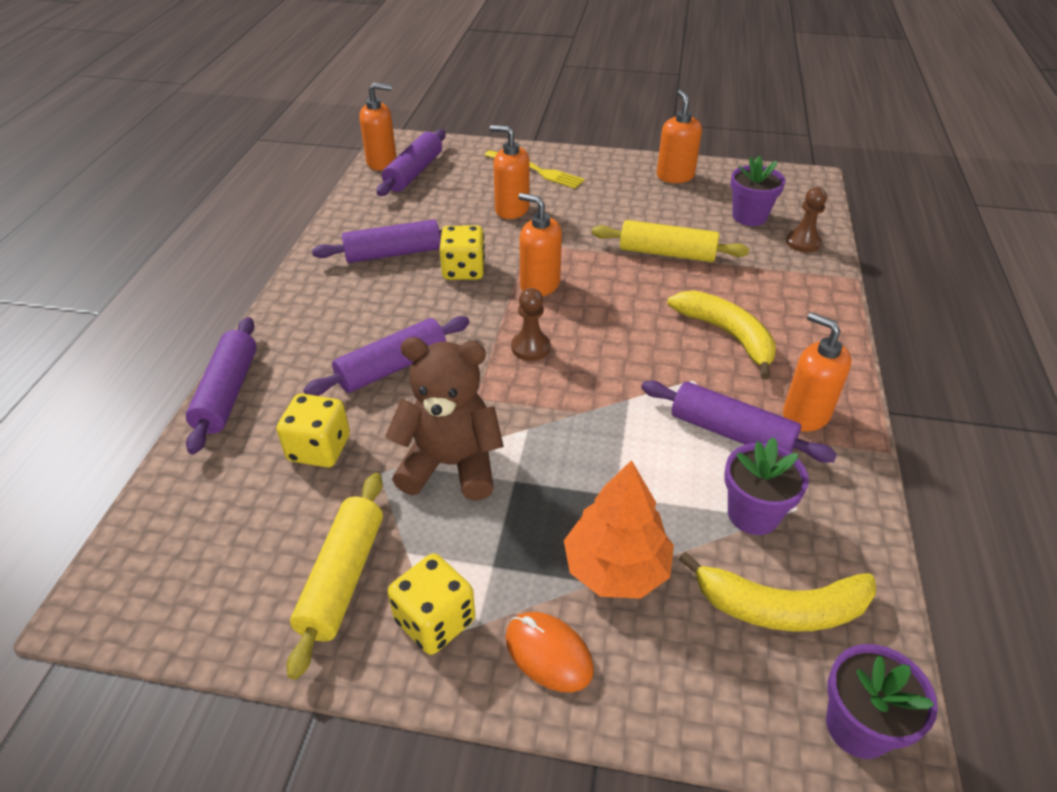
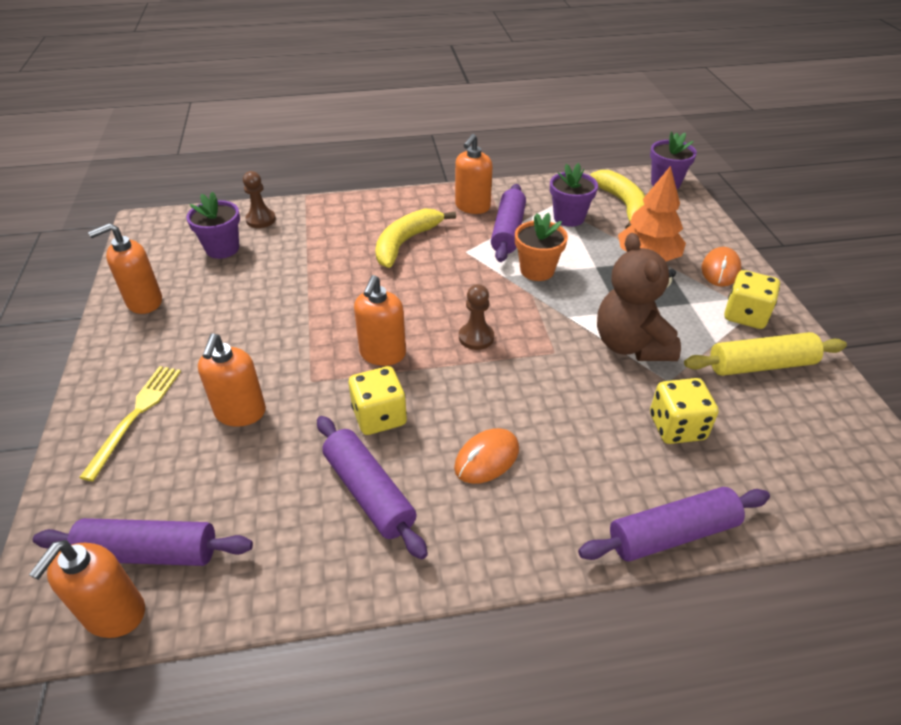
camera: 110 degrees left, 0 degrees up
(379, 315) = (486, 458): none -> orange mouse
(382, 162) = (114, 614): orange soap dispenser -> orange soap dispenser turned 135 degrees counterclockwise
(392, 367) = (554, 418): purple rolling pin -> none
(629, 432) = (537, 270): none -> orange flower pot
(667, 253) = (300, 286): yellow rolling pin -> none

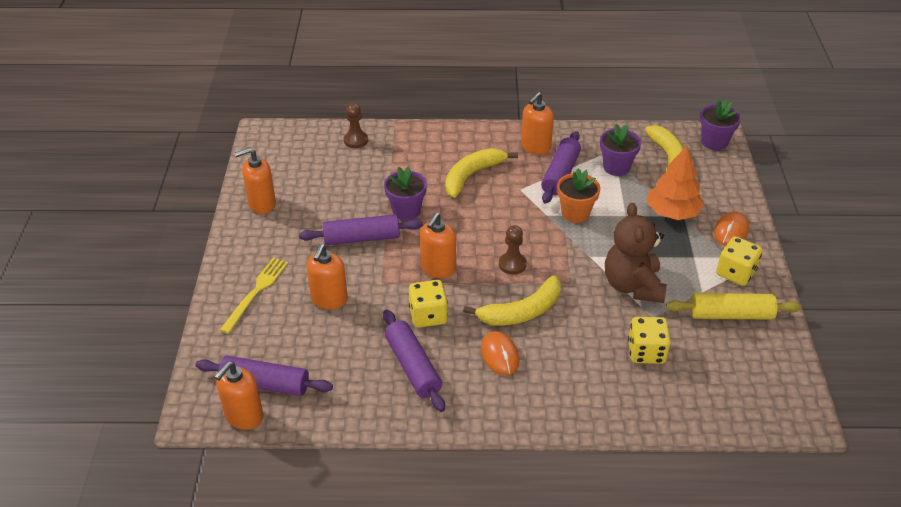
camera: 10 degrees right, 0 degrees up
(222, 249) = (323, 164): purple flower pot -> purple flower pot (406, 211)
(486, 458) = (499, 355): orange mouse -> orange mouse turned 75 degrees counterclockwise
(502, 395) = (522, 311): none -> yellow banana
(672, 534) = (616, 422): purple rolling pin -> purple rolling pin (361, 238)

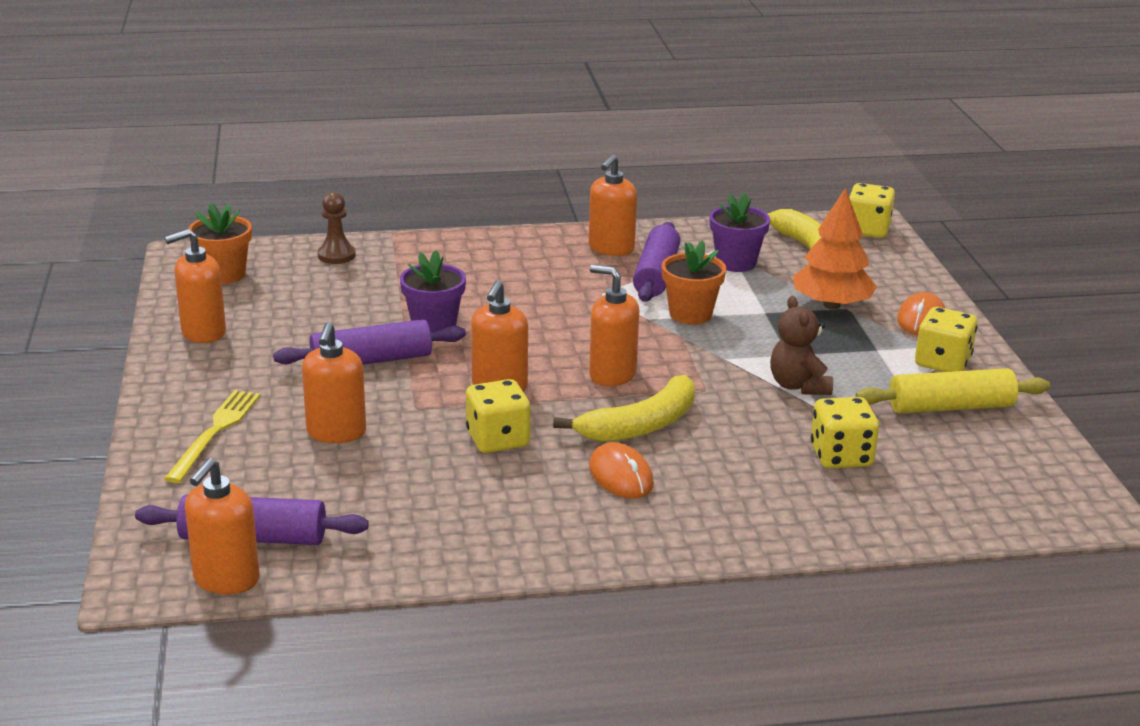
camera: 10 degrees left, 15 degrees down
(282, 153) = (224, 275): none -> orange flower pot
(412, 366) = (488, 499): purple rolling pin -> none
(472, 176) = (524, 283): yellow banana -> none
(512, 264) = (612, 374): brown pawn -> orange soap dispenser
(633, 285) = (798, 386): brown teddy bear -> brown teddy bear, size x0.65
(714, 142) = (867, 230): purple flower pot -> yellow dice

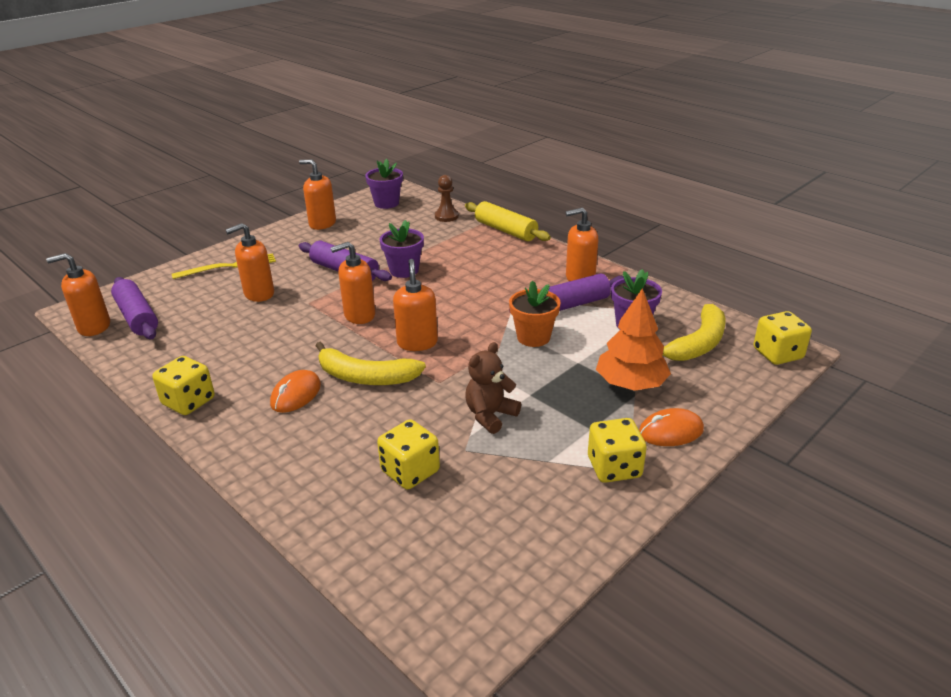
camera: 55 degrees right, 5 degrees up
(224, 275) = (386, 203): orange flower pot -> purple flower pot
(498, 439) = (298, 339): yellow dice -> yellow dice (189, 402)
(950, 407) = (546, 498): yellow rolling pin -> yellow rolling pin (506, 230)

